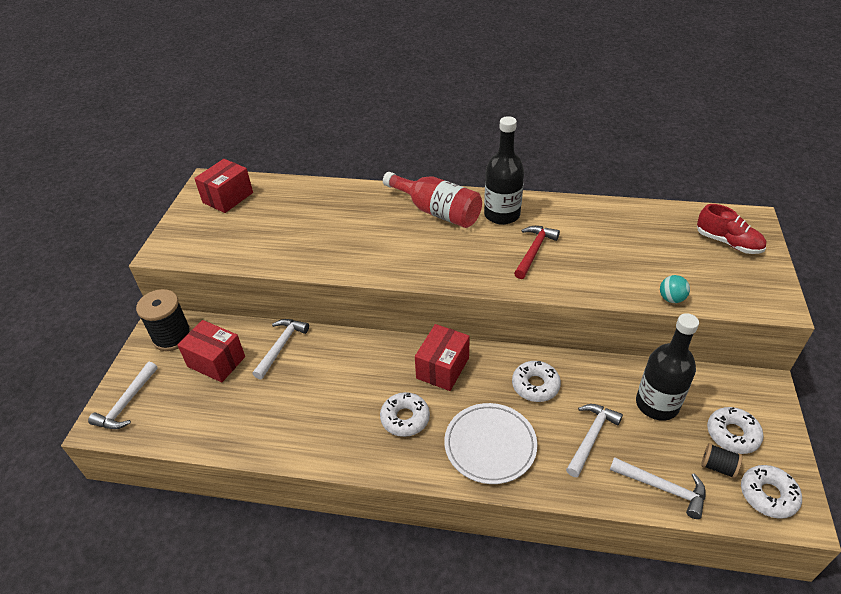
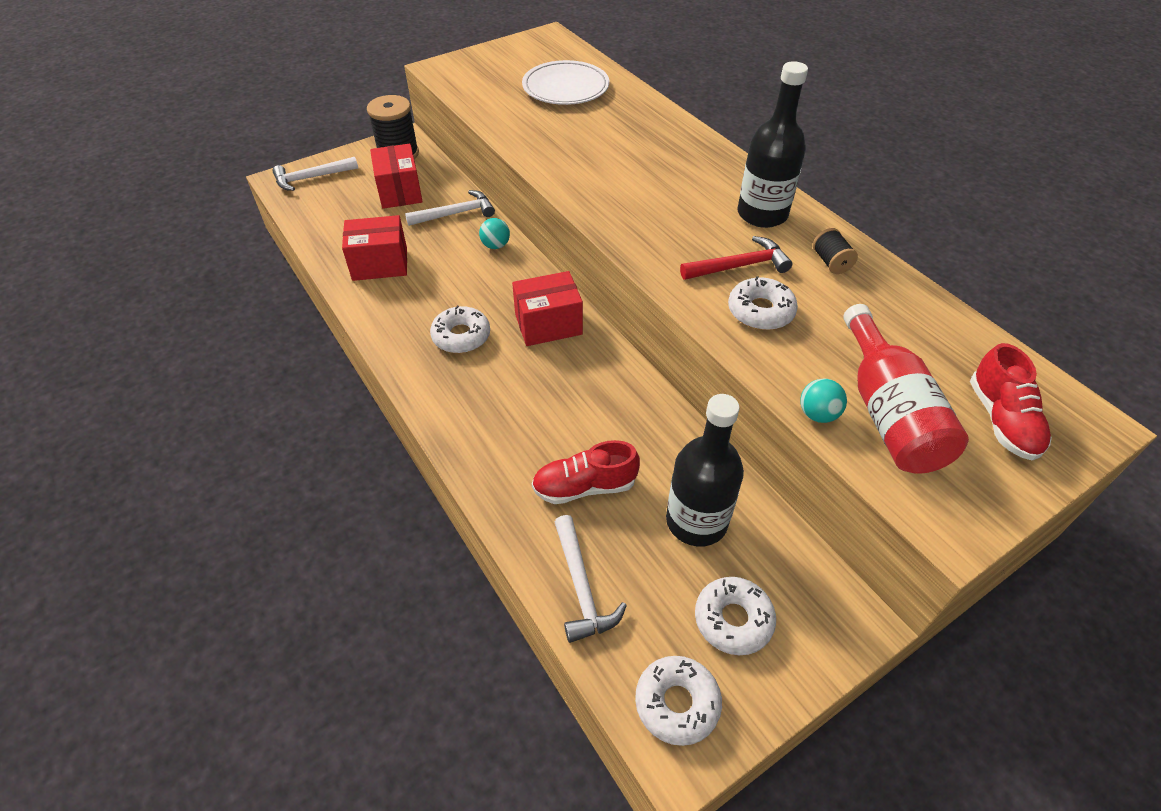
camera: 45 degrees right, 5 degrees up
(228, 197) = (543, 56): red box -> red box (380, 264)
(339, 346) = (495, 245): none -> turquoise ball
(437, 211) = (701, 172): red bottle -> red bottle (888, 413)
(490, 445) = (492, 413): white plate -> white plate (565, 88)
(535, 385) = (604, 403): white donut -> white donut (760, 311)
(591, 437) = (584, 486): white hammer -> red shoe
(717, 467) = (666, 628): black spool -> black spool (831, 262)

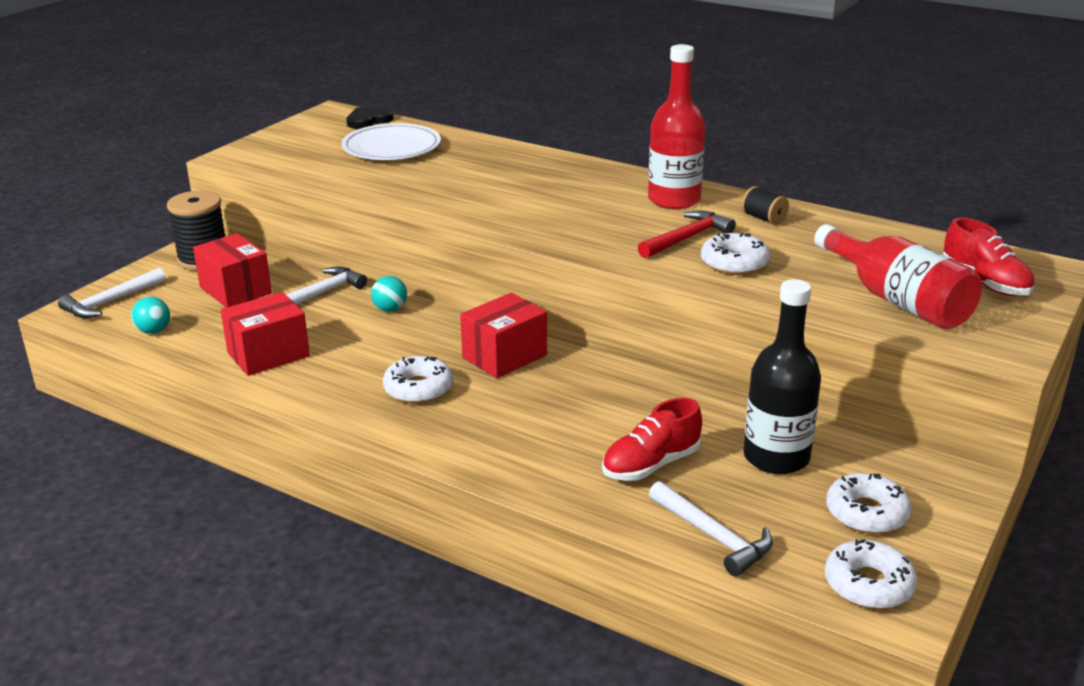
camera: 25 degrees left, 20 degrees down
(570, 52) = (368, 120): none -> black heart
(762, 214) = (674, 200): black bottle -> red bottle
(818, 414) = (843, 315): turquoise ball -> turquoise ball (154, 331)

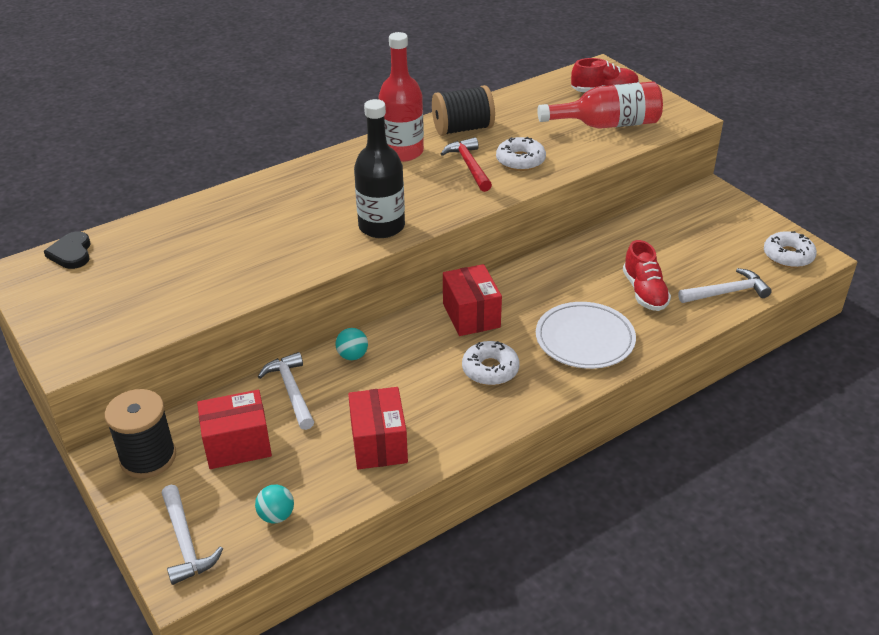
camera: 65 degrees left, 10 degrees up
(391, 148) = (159, 254): white plate -> white plate (585, 339)
(763, 218) = (462, 129): black spool -> black spool, size x1.92
(776, 457) = (660, 243): black bottle -> black bottle (381, 226)
(866, 513) = (727, 233): white donut -> none

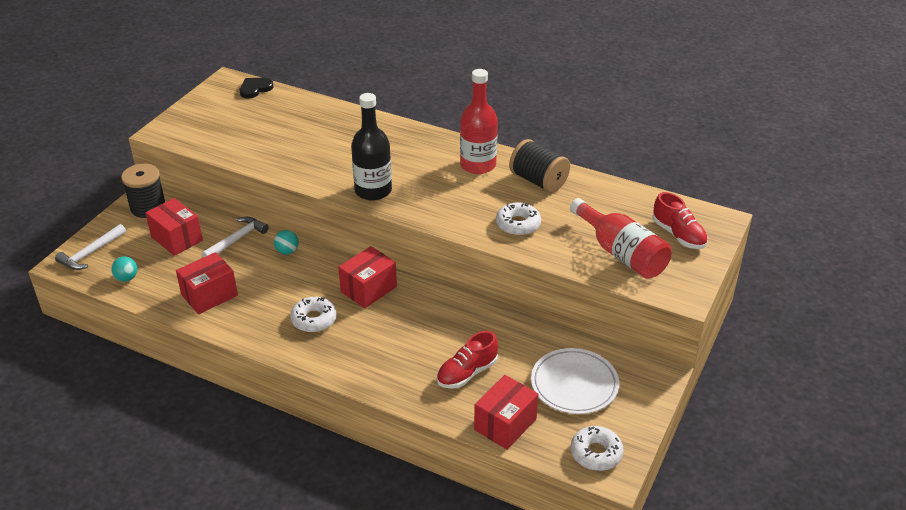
camera: 60 degrees right, 0 degrees up
(469, 166) = (486, 202): red hammer -> none
(585, 339) = (381, 357): white plate -> white plate (574, 384)
(726, 292) = (505, 424): white hammer -> red box

